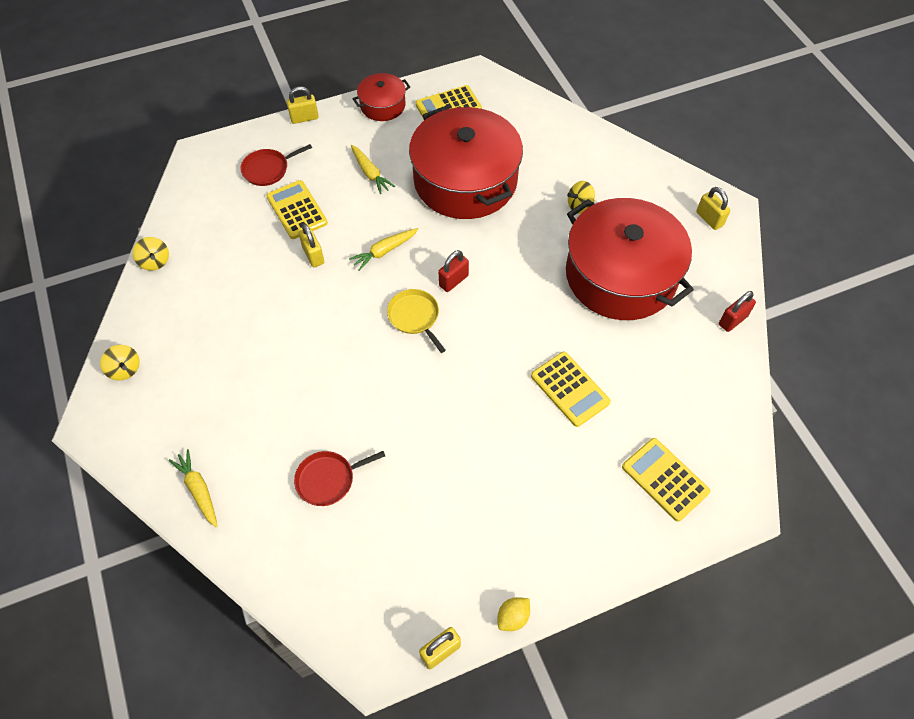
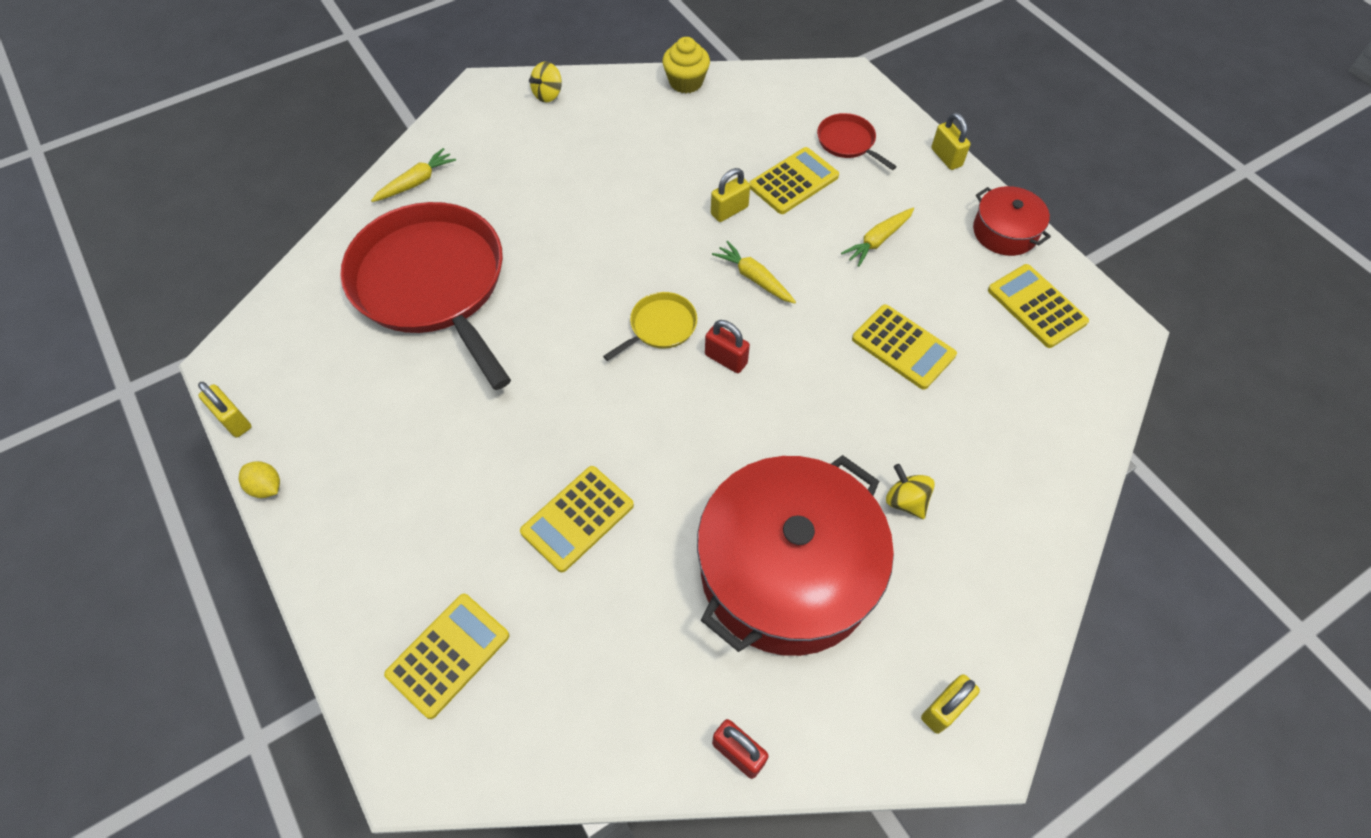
camera: 80 degrees right, 0 degrees up
(155, 262) = (686, 82): yellow spinning top -> yellow cupcake
(328, 479) = (432, 284): red pan -> red pan, size x2.43
(465, 181) = (903, 347): red pot -> yellow calculator

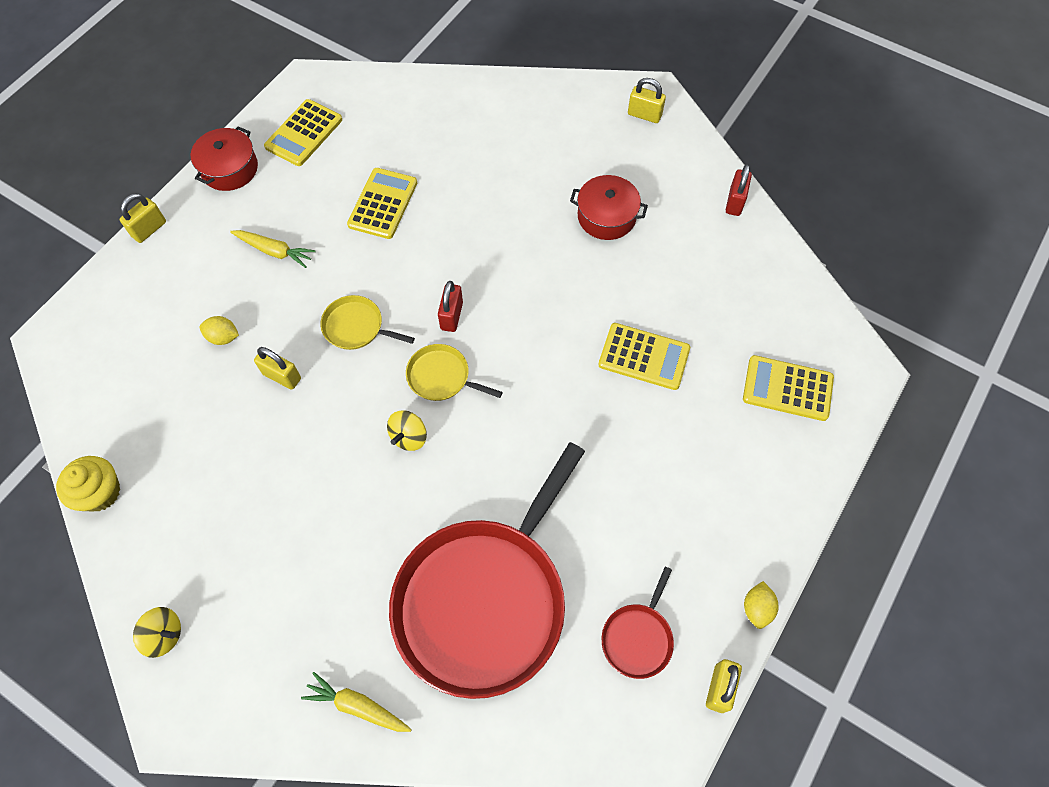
camera: 115 degrees left, 5 degrees up
(754, 278) = (356, 327): yellow carrot -> yellow pan
(786, 571) = (606, 216): red pot -> red pot, size x0.47
(793, 181) = (223, 337): yellow calculator -> yellow lemon
(848, 142) = (153, 310): red pan -> red pan (638, 638)
(905, 501) = (516, 168): yellow spinning top -> yellow spinning top (409, 437)

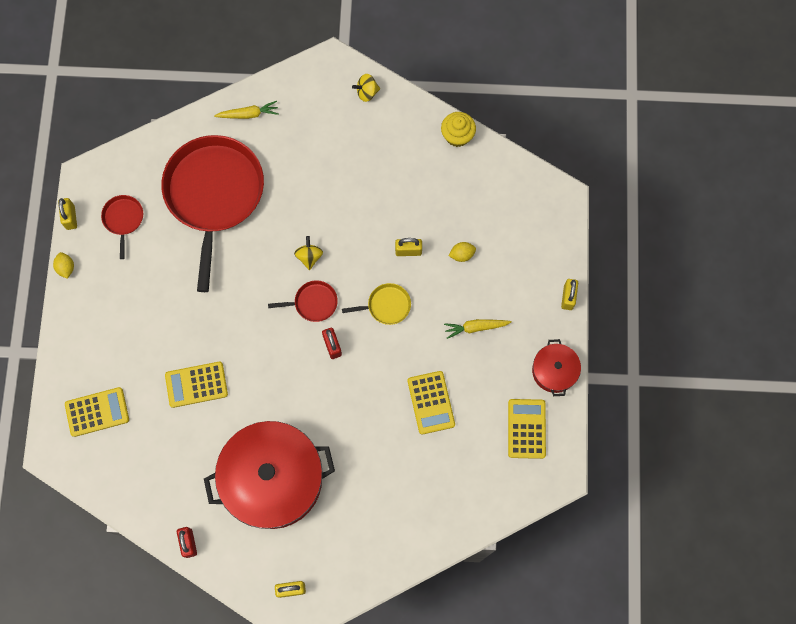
camera: 150 degrees right, 10 degrees up
(441, 377) = (313, 303): yellow pan -> red pan
(606, 216) = (273, 479): red pot -> red pot, size x2.14

